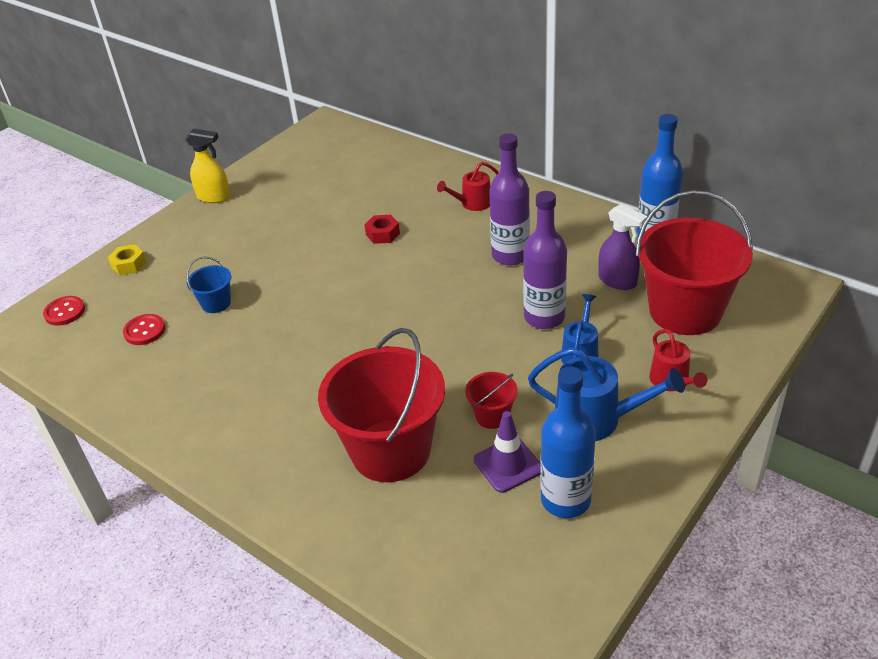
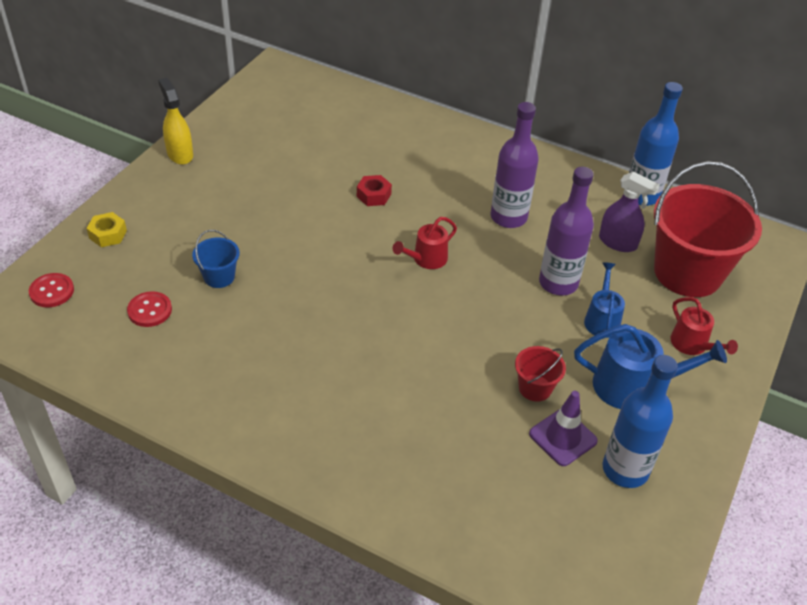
camera: 15 degrees left, 5 degrees up
(214, 197) = (180, 154): yellow spray bottle -> yellow spray bottle turned 120 degrees counterclockwise
(390, 450) = (446, 429): red bucket -> none
(472, 203) = (456, 160): red watering can -> red watering can (426, 259)

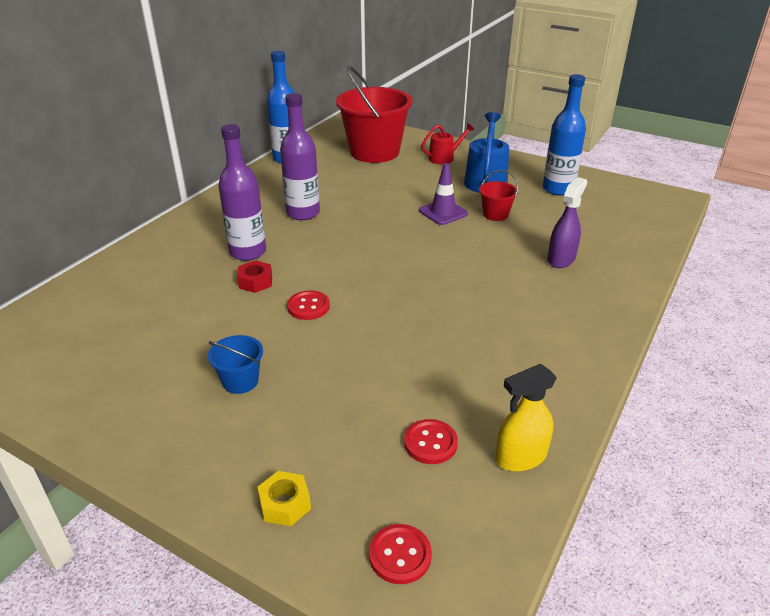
camera: 85 degrees left, 10 degrees down
(180, 154) = (123, 442): yellow spray bottle -> yellow spray bottle (520, 457)
(219, 277) = (373, 387): blue bucket -> blue bucket (240, 381)
(334, 232) = (308, 307): none -> red button
(426, 259) = (353, 255): red watering can -> none
(558, 283) = (385, 198): purple bottle -> purple bottle (248, 252)
(563, 437) = (538, 207): purple traffic cone -> purple traffic cone (443, 212)
(602, 319) = (423, 185): blue watering can -> none
(618, 242) = (340, 172): purple spray bottle -> purple spray bottle (561, 259)

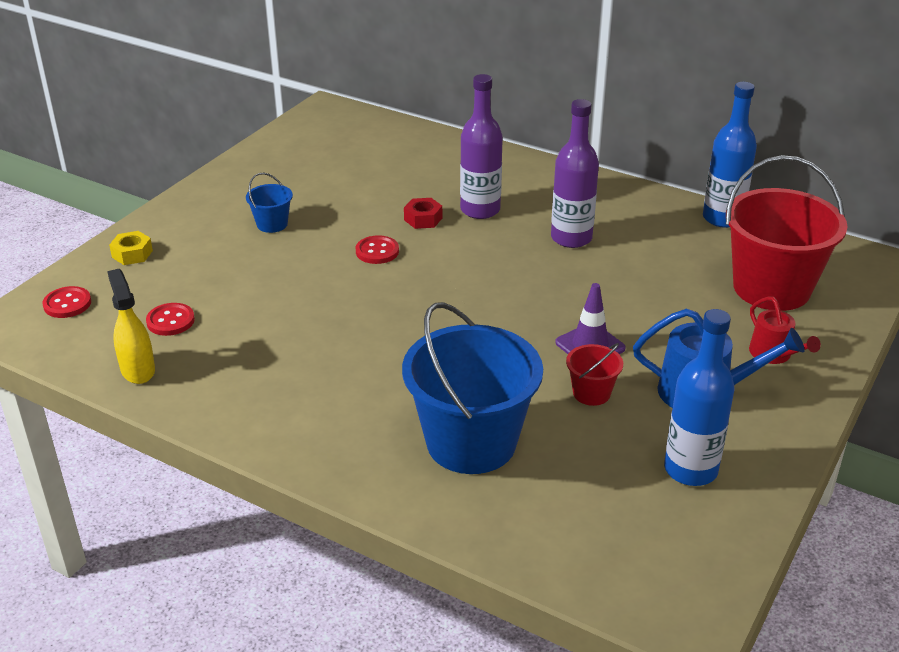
camera: 90 degrees right, 0 degrees up
(561, 259) = (471, 442): purple spray bottle -> blue bucket

